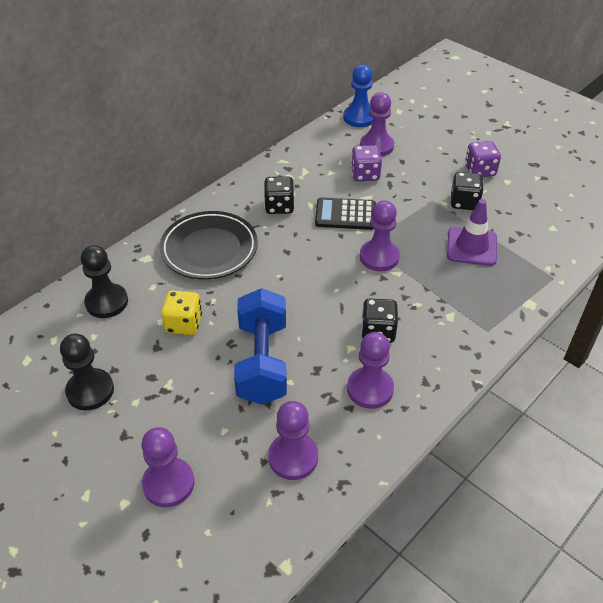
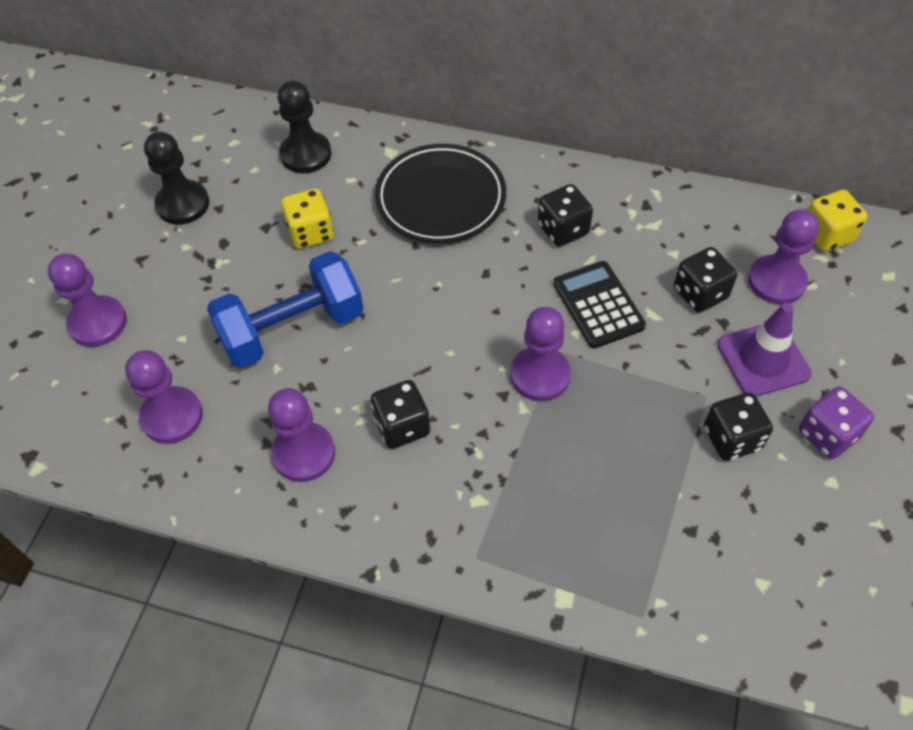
camera: 65 degrees right, 10 degrees up
(359, 117) = (827, 235): blue pawn -> yellow dice
(365, 174) = (700, 293): purple dice -> black dice
(471, 246) = (637, 481): purple traffic cone -> purple traffic cone (763, 359)

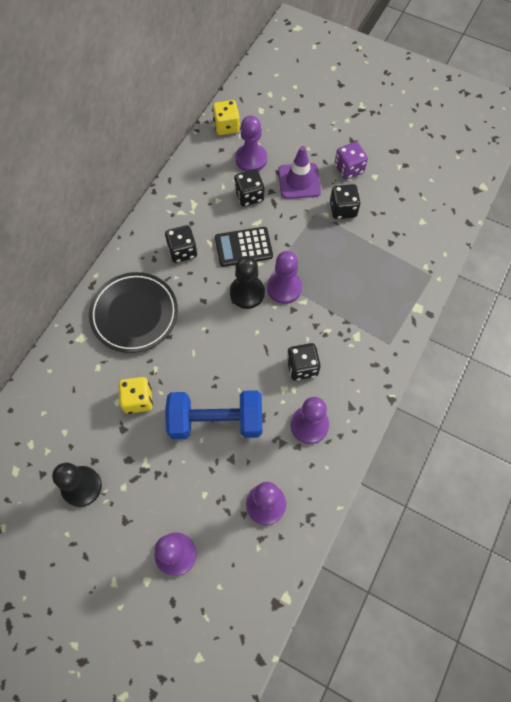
camera: 80 degrees left, 10 degrees up
(292, 329) = (216, 421): blue dumbbell -> blue dumbbell turned 75 degrees counterclockwise
(306, 154) = (63, 394): black pawn -> black pawn (247, 293)

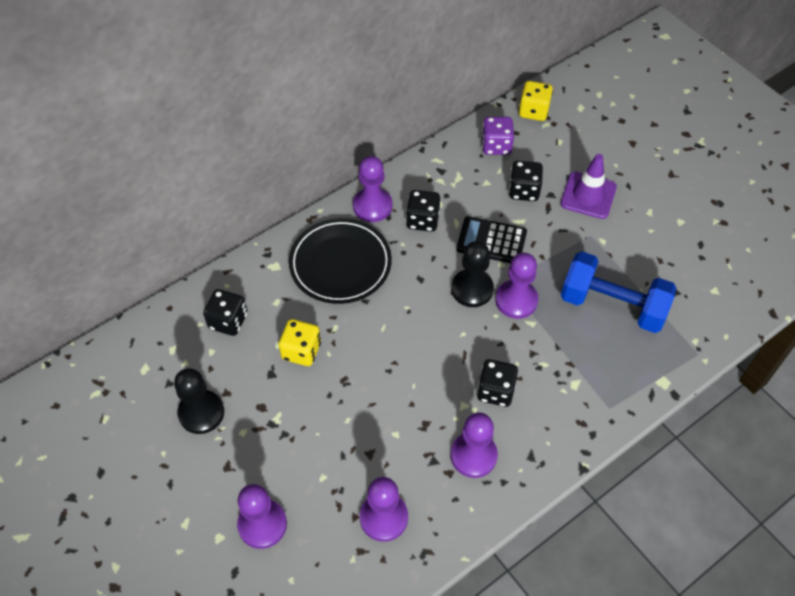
camera: 25 degrees right, 10 degrees down
(216, 421) = (372, 407): blue dumbbell -> blue dumbbell (612, 305)
(251, 159) = (544, 154): purple pawn -> purple pawn (372, 206)
(343, 209) = (625, 243): black dice -> black dice (228, 321)
(349, 169) = (653, 203): purple dice -> purple dice (496, 146)

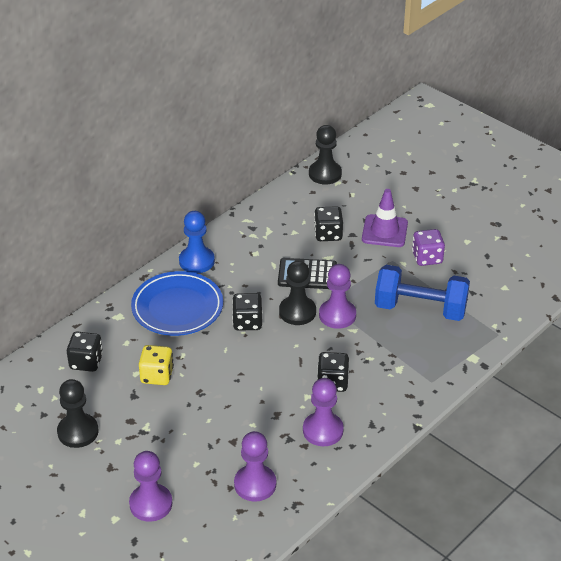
camera: 10 degrees left, 15 degrees down
(340, 264) = (177, 308): black plate -> blue plate
(372, 206) = (196, 261): purple pawn -> blue pawn
(422, 220) = (243, 266): black dice -> black dice (247, 322)
(496, 146) = (297, 203): purple dice -> purple dice (427, 258)
(533, 111) = (325, 174): yellow dice -> black pawn

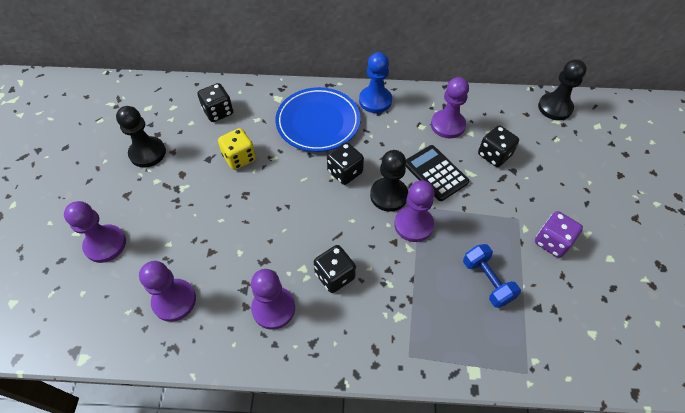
camera: 50 degrees right, 15 degrees up
(271, 238) = (447, 125): none -> purple pawn
(384, 231) = (544, 189): purple traffic cone -> none
(420, 308) = (487, 281): blue dumbbell -> blue dumbbell, size x0.58

